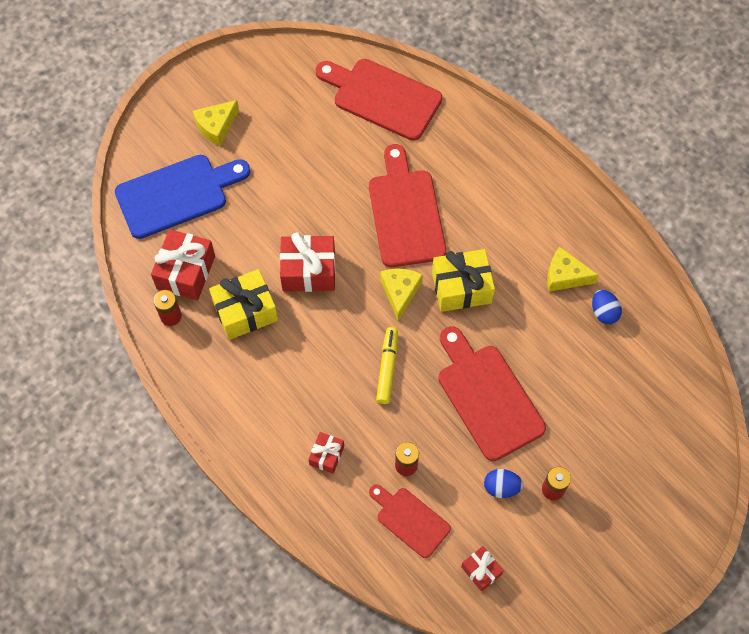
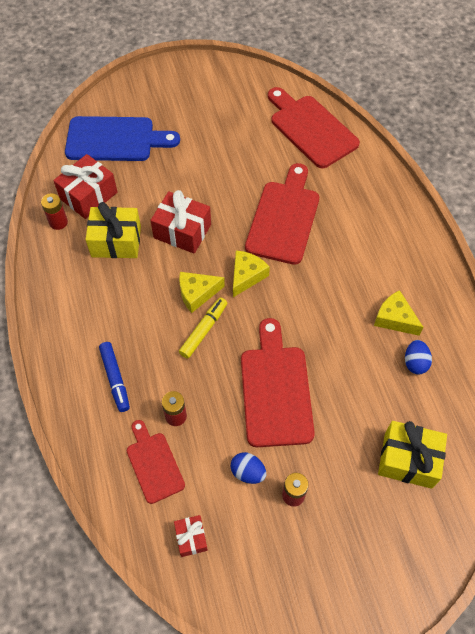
camera: 25 degrees right, 5 degrees down
(216, 126) = (172, 104): yellow cheese -> yellow cheese (197, 293)
(326, 455) = (115, 379): red gift -> blue marker
(461, 288) = (299, 293): yellow gift -> yellow gift (408, 460)

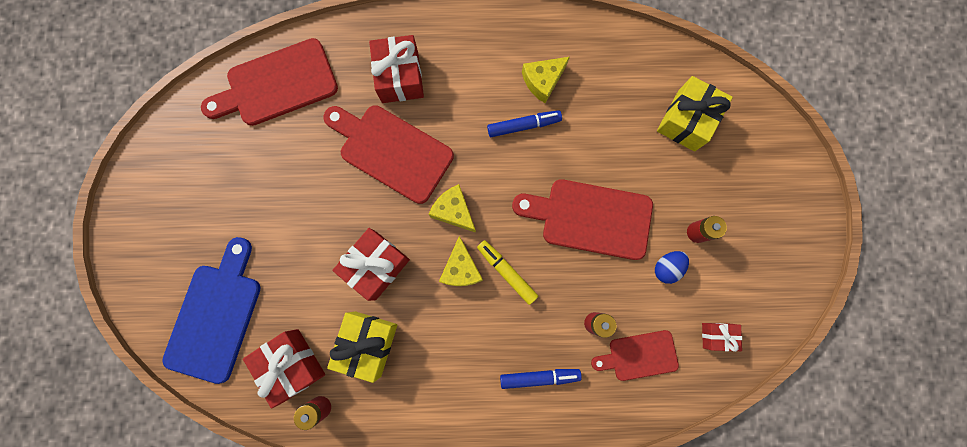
camera: 75 degrees left, 20 degrees up
(345, 313) = (523, 126): none -> blue marker
(351, 208) = (400, 77): none -> red gift
(415, 362) = (594, 79): blue egg -> none

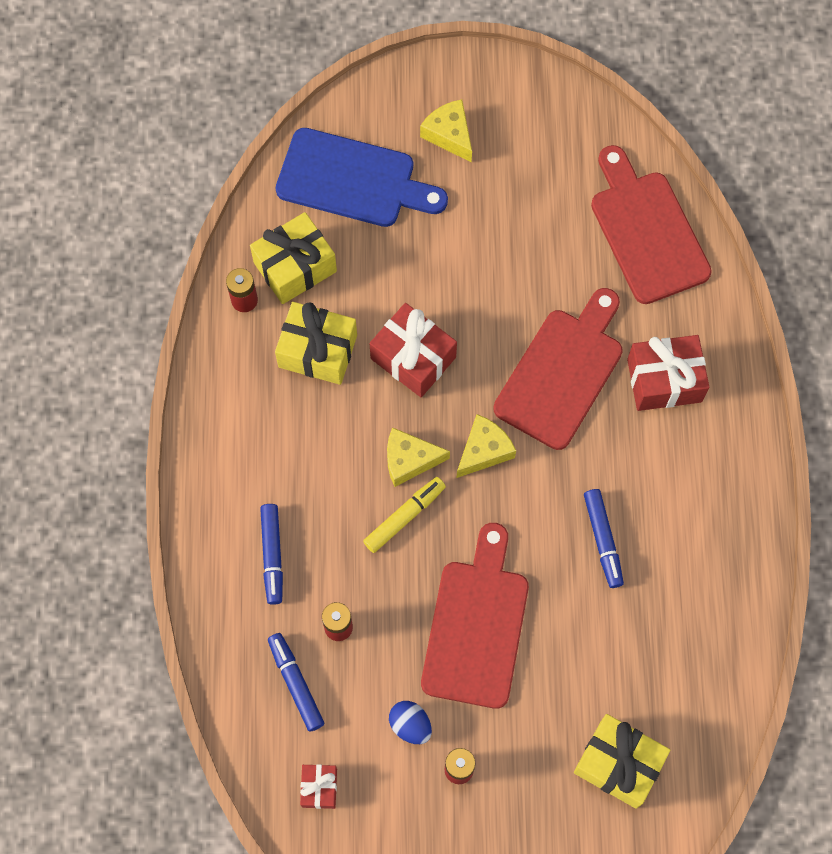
camera: 90 degrees right, 10 degrees down
(292, 364) = (295, 267): red gift -> yellow gift
(543, 81) = (667, 566): yellow cheese -> yellow cheese (449, 134)
(639, 355) = (296, 683): red cutting board -> blue marker

